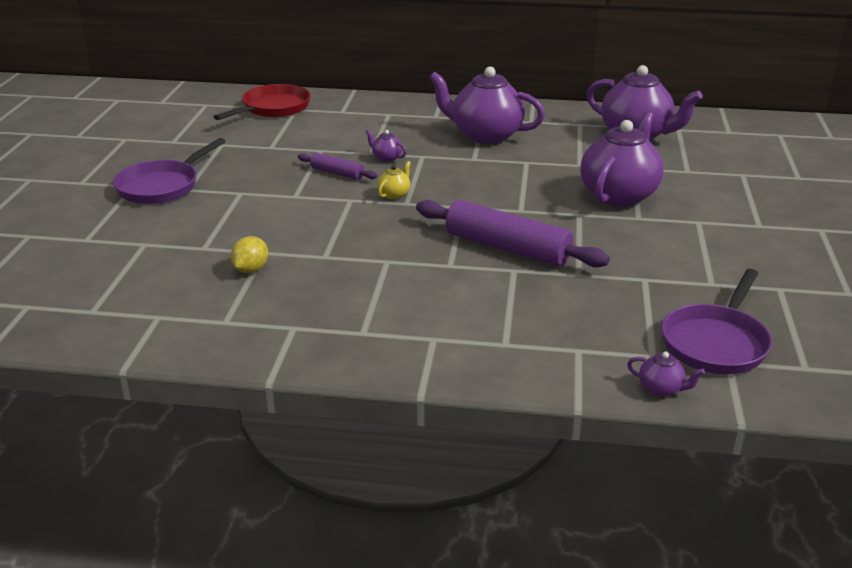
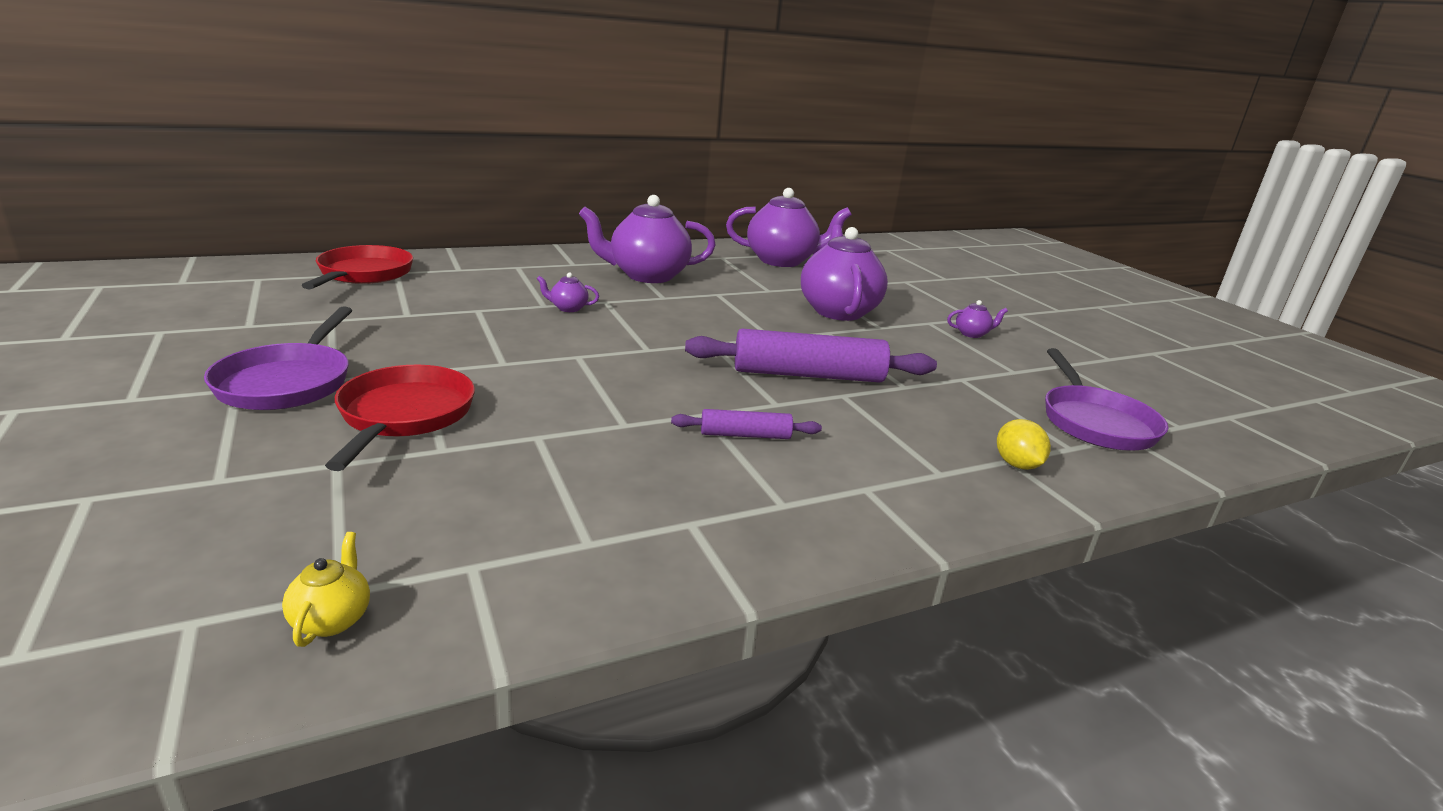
camera: 35 degrees left, 5 degrees down
(203, 222) = (404, 416): none -> red pan
(251, 269) = (545, 462): yellow lemon -> yellow lemon (1016, 464)
(337, 173) = (528, 331): purple rolling pin -> purple rolling pin (745, 435)
(394, 194) = (623, 343): yellow teapot -> yellow teapot (332, 619)
(661, 389) = (1124, 478): purple teapot -> purple teapot (972, 334)

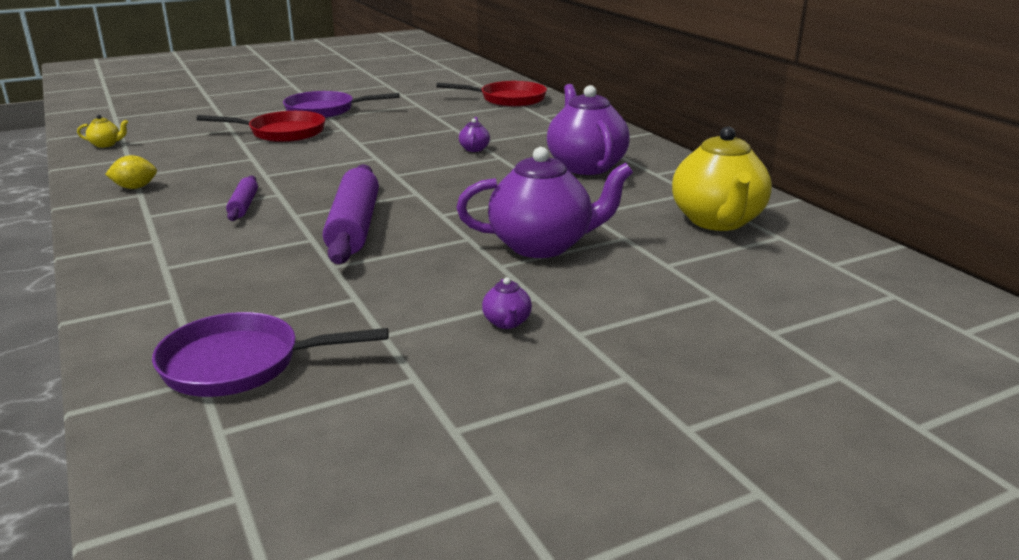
camera: 90 degrees right, 0 degrees up
(782, 261) = (717, 221): purple teapot -> yellow teapot
(1016, 464) = (166, 301): yellow lemon -> yellow lemon (135, 188)

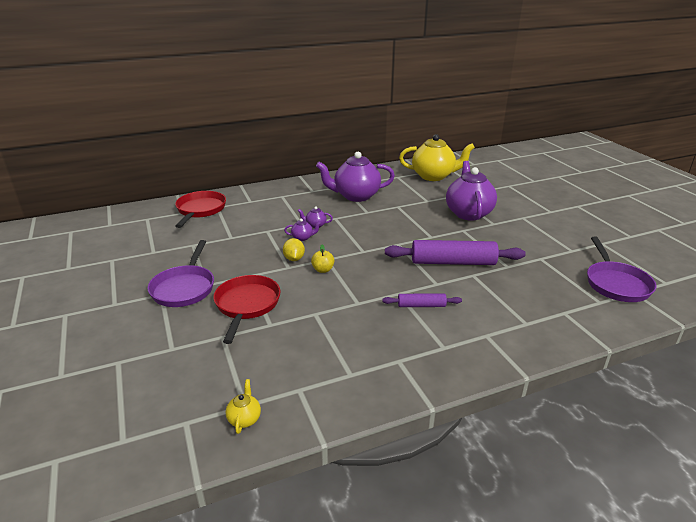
camera: 85 degrees left, 5 degrees up
(135, 188) = (382, 367): yellow lemon -> yellow lemon (294, 259)
(349, 157) = (323, 270): none -> yellow apple
(507, 322) = (548, 224): purple teapot -> purple teapot (303, 238)

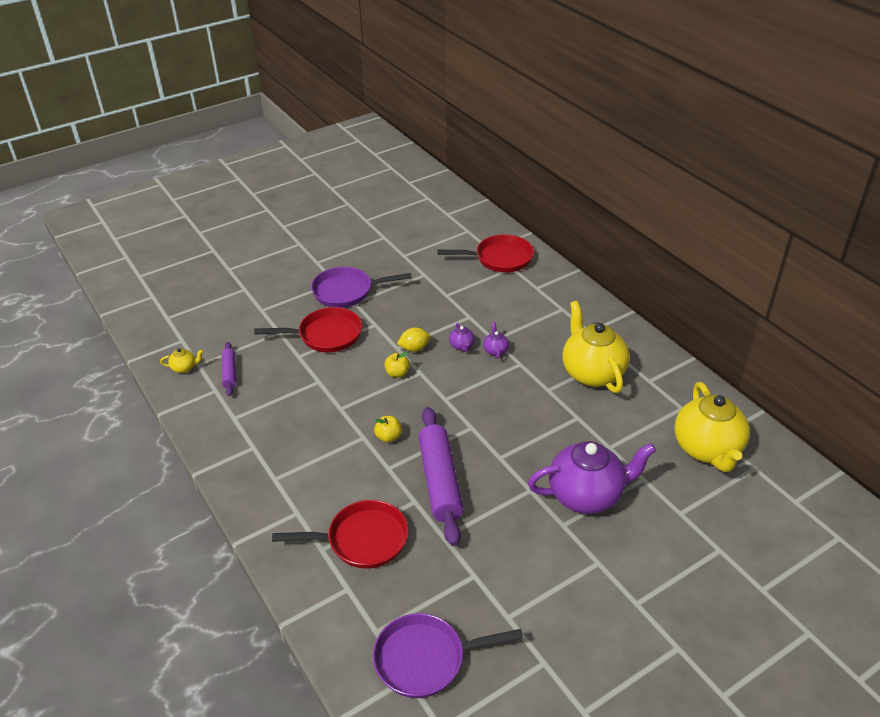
camera: 80 degrees right, 10 degrees up
(355, 196) = (592, 373): purple teapot -> yellow teapot
(401, 280) = (388, 437): none -> yellow apple
(421, 305) = (343, 457): purple rolling pin -> purple rolling pin (229, 373)
(514, 302) = (362, 540): none -> red pan

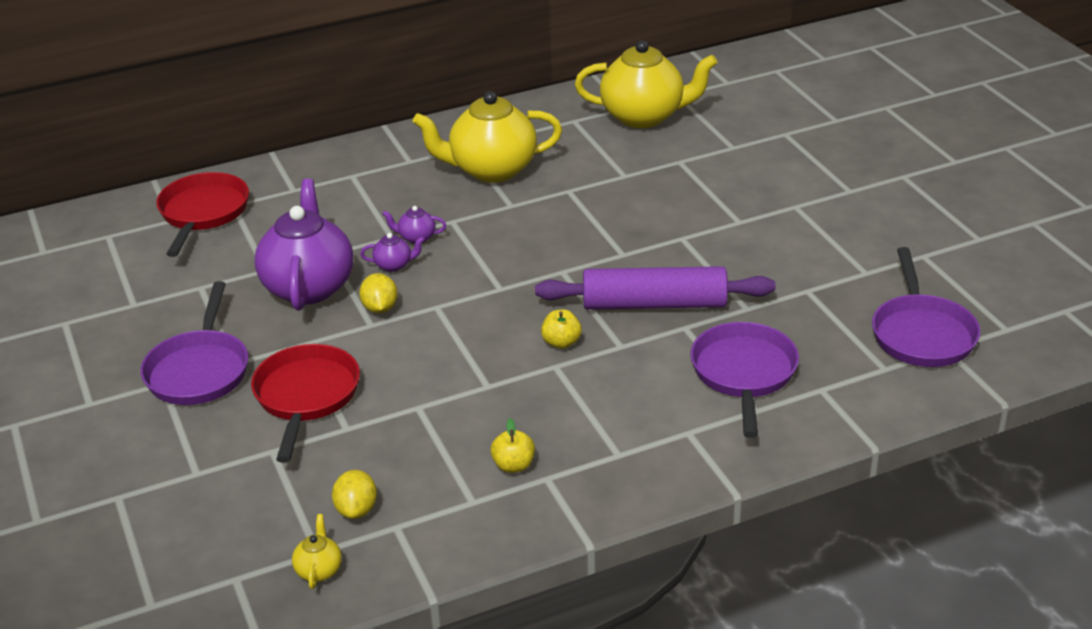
camera: 80 degrees left, 5 degrees down
(229, 373) = (356, 510): purple rolling pin -> yellow lemon
(362, 540) = (744, 374): red pan -> purple pan
(397, 373) = (430, 327): yellow apple -> yellow apple (513, 465)
(587, 495) = (697, 200): purple teapot -> purple teapot (309, 286)

